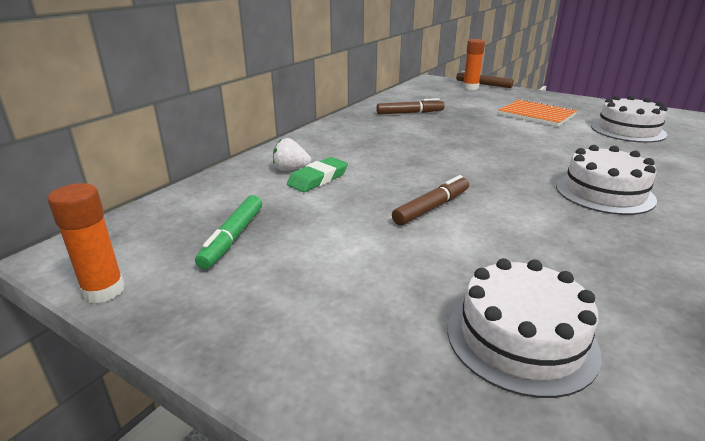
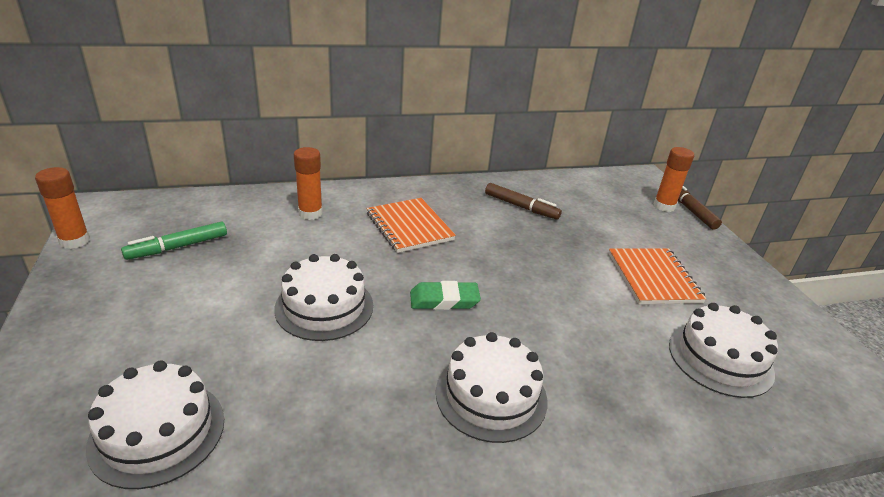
camera: 40 degrees right, 5 degrees up
(291, 169) = (310, 213): white strawberry -> orange glue stick
(318, 179) = (309, 232): green eraser -> green eraser (444, 300)
(374, 147) = (409, 227): none -> orange notebook
(432, 208) = (324, 307): brown marker -> white cake

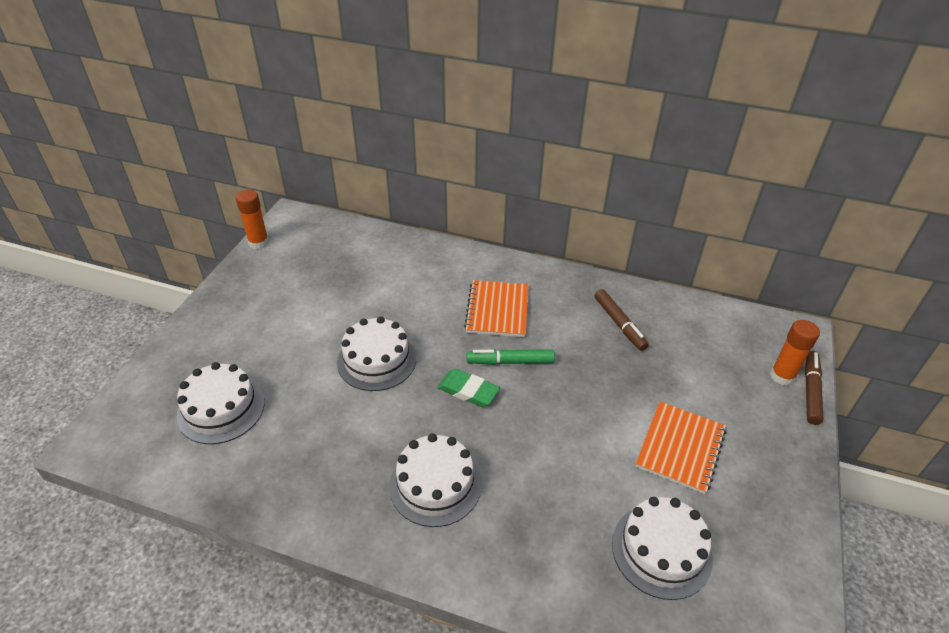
camera: 35 degrees right, 10 degrees up
(177, 247) = (316, 270): green marker -> green marker (510, 362)
(310, 213) = (428, 270): orange glue stick -> none

